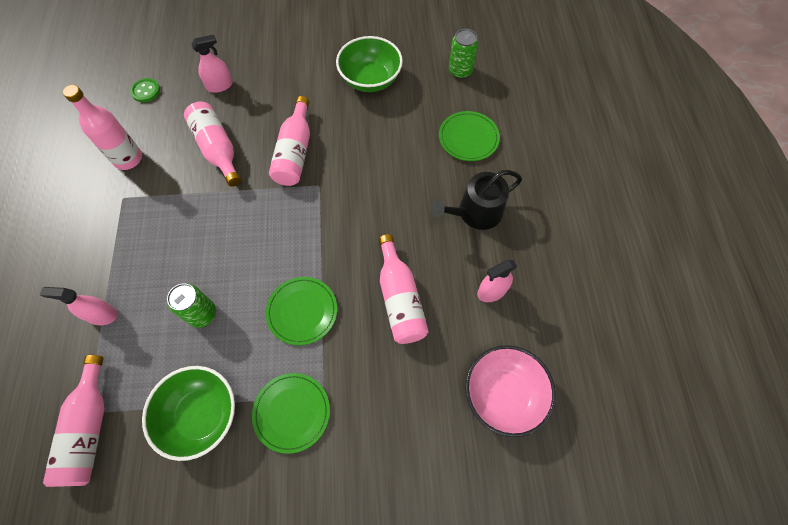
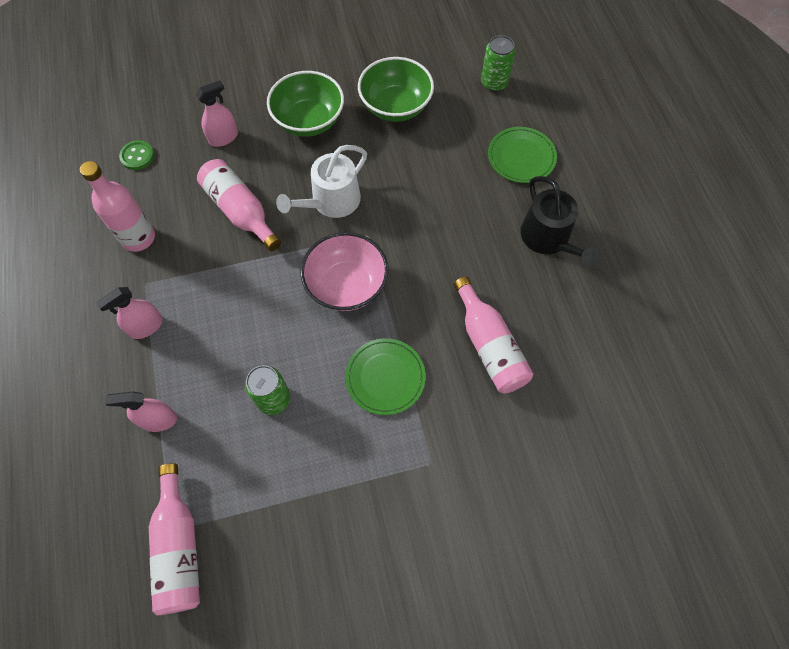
camera: 10 degrees left, 0 degrees up
(201, 415) = (302, 509): green bowl -> green bowl (309, 121)
(292, 412) = (402, 488): green plate -> none
(295, 152) = (331, 202): pink bottle -> white watering can
(475, 213) = (548, 239): black watering can -> black watering can turned 75 degrees counterclockwise
(491, 291) = (586, 321): pink spray bottle -> pink spray bottle (146, 326)
(503, 394) = (624, 429): pink bowl -> pink bowl (346, 285)

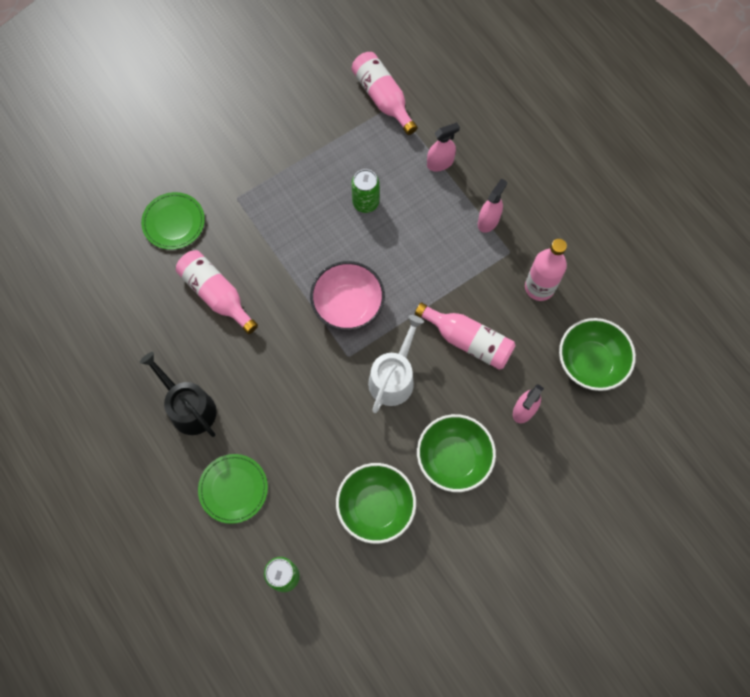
camera: 160 degrees right, 5 degrees up
(137, 156) = (590, 362): green button -> green bowl
(385, 377) = (289, 244): green plate -> green plate (174, 222)

